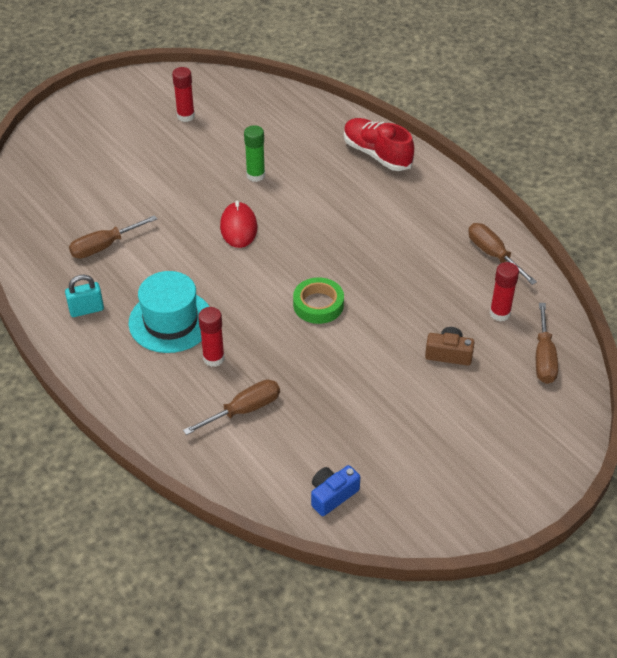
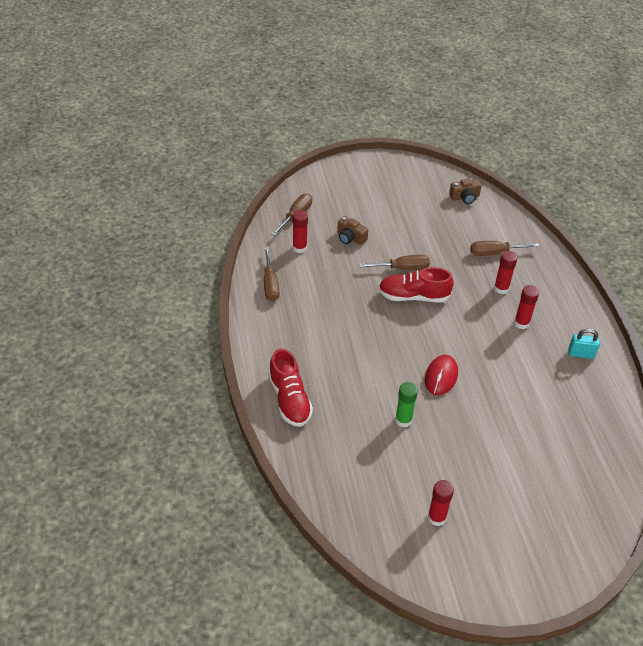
camera: 155 degrees left, 0 degrees up
(104, 246) = (555, 401): brown screwdriver -> brown screwdriver (402, 268)
(170, 321) = (521, 323): turquoise hat -> red glue stick
(318, 304) = (413, 296): green tape -> red shoe
(332, 495) = (464, 197): blue camera -> brown camera

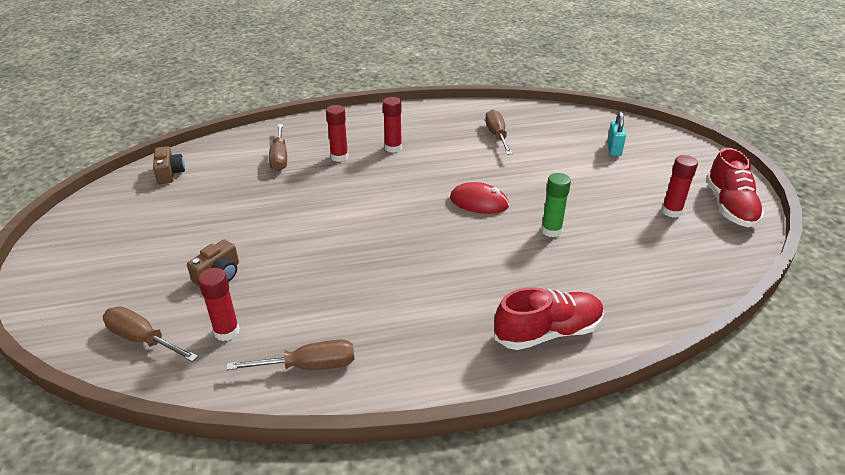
camera: 90 degrees left, 10 degrees down
(402, 268) = (294, 226): brown screwdriver -> brown screwdriver (497, 136)
(413, 296) = (348, 218): red shoe -> red shoe (729, 206)
(581, 354) = (433, 120): turquoise padlock -> turquoise padlock (613, 149)

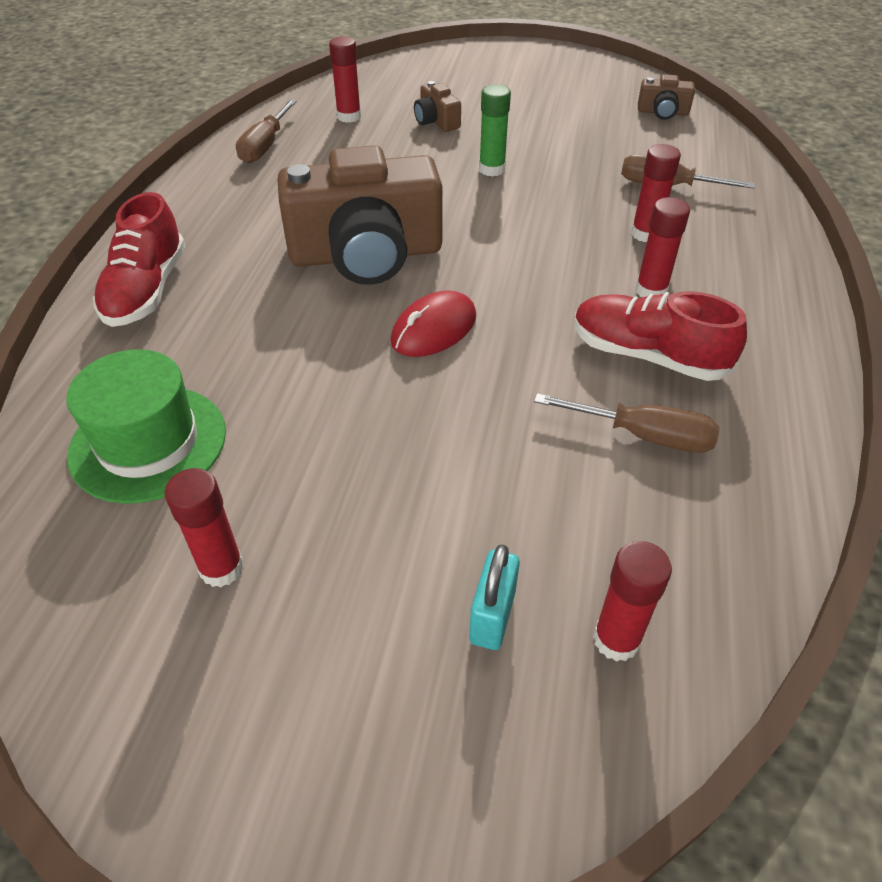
camera: 115 degrees right, 10 degrees up
(143, 339) = (377, 84): brown screwdriver -> none
(431, 247) = (366, 254): none -> brown camera
(551, 230) = (307, 375): green glue stick -> green glue stick (492, 169)
(593, 127) = (616, 639): none -> red glue stick
(613, 149) = (492, 616): turquoise padlock -> turquoise padlock turned 75 degrees clockwise
(646, 263) = (148, 443): none -> green hat
(729, 206) = (149, 695): red shoe -> red shoe (647, 355)

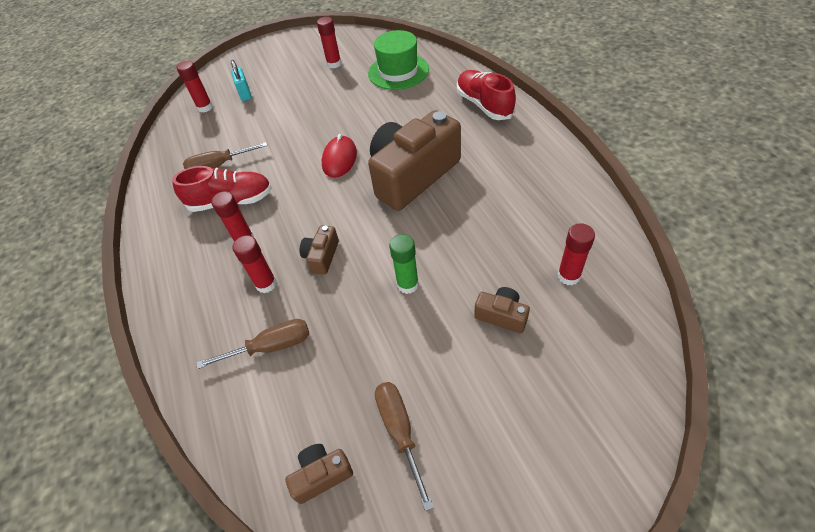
camera: 150 degrees right, 5 degrees up
(265, 146) = (575, 210): brown screwdriver -> brown screwdriver (400, 431)
(560, 229) = (322, 256): none -> brown camera

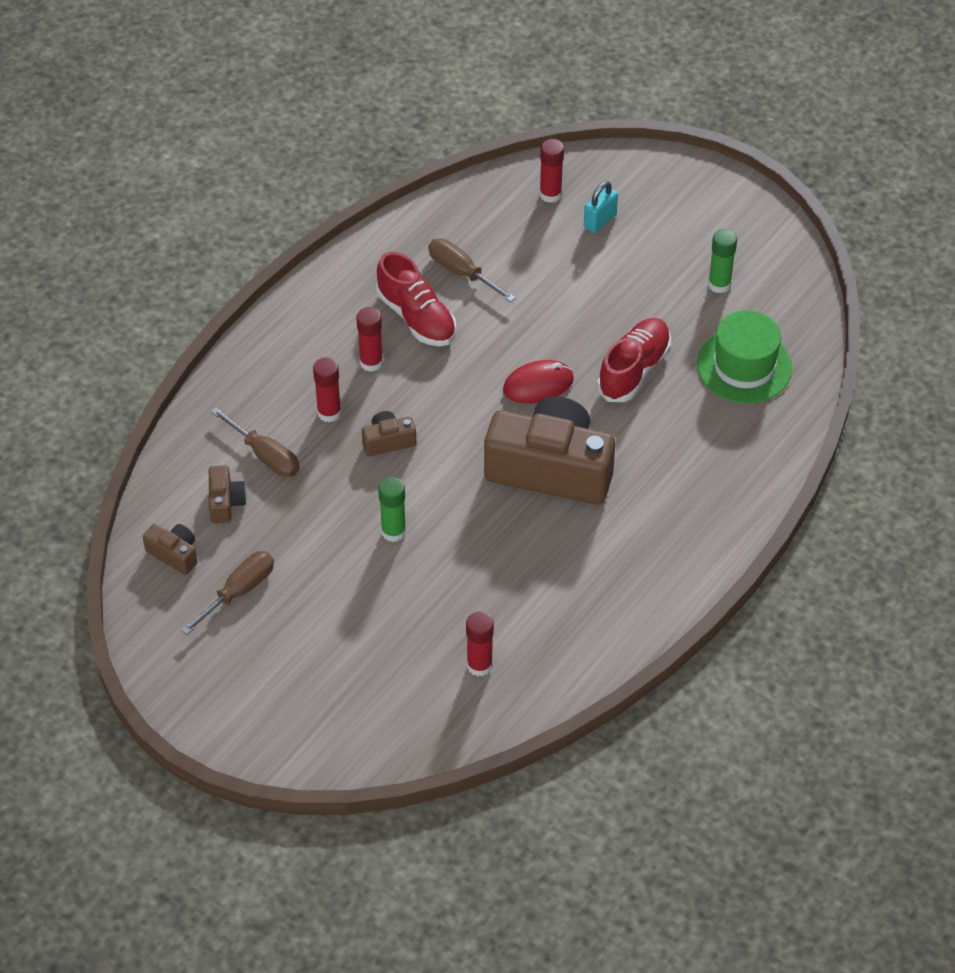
camera: 55 degrees right, 0 degrees up
(334, 64) = (719, 284): red glue stick -> green glue stick
(484, 105) = (725, 492): red shoe -> red shoe (634, 370)
(501, 315) = (398, 624): brown camera -> brown camera (225, 502)

